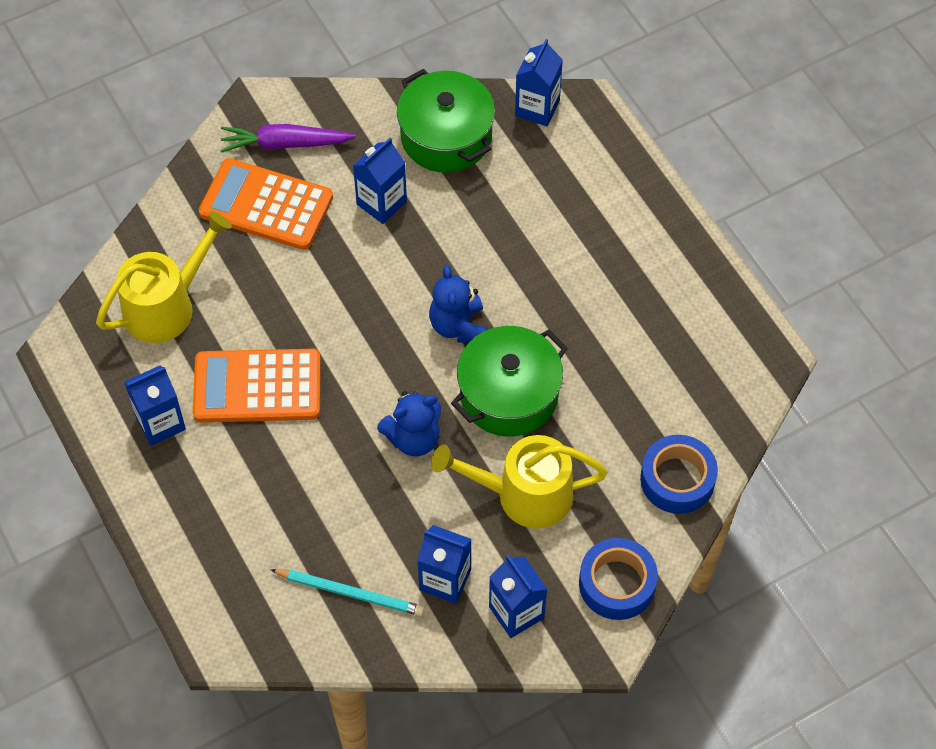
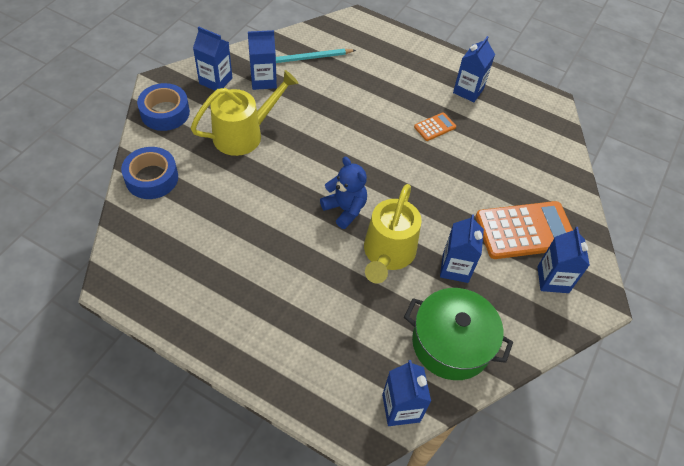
camera: 145 degrees right, 5 degrees down
(166, 306) = (523, 146): yellow watering can -> yellow watering can (388, 253)
(257, 387) = (435, 127): orange calculator -> orange calculator, size x0.46
(285, 144) = (553, 279): purple carrot -> blue carton
(413, 438) = (327, 137): blue teddy bear -> none
(509, 394) = (286, 183): green pot -> none

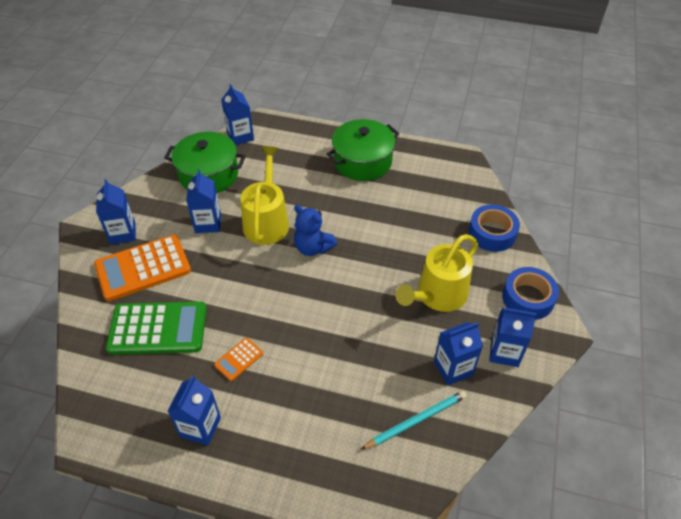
camera: 170 degrees right, 5 degrees down
(245, 312) = (362, 161): none -> green pot
(505, 167) = (158, 328): none -> green calculator

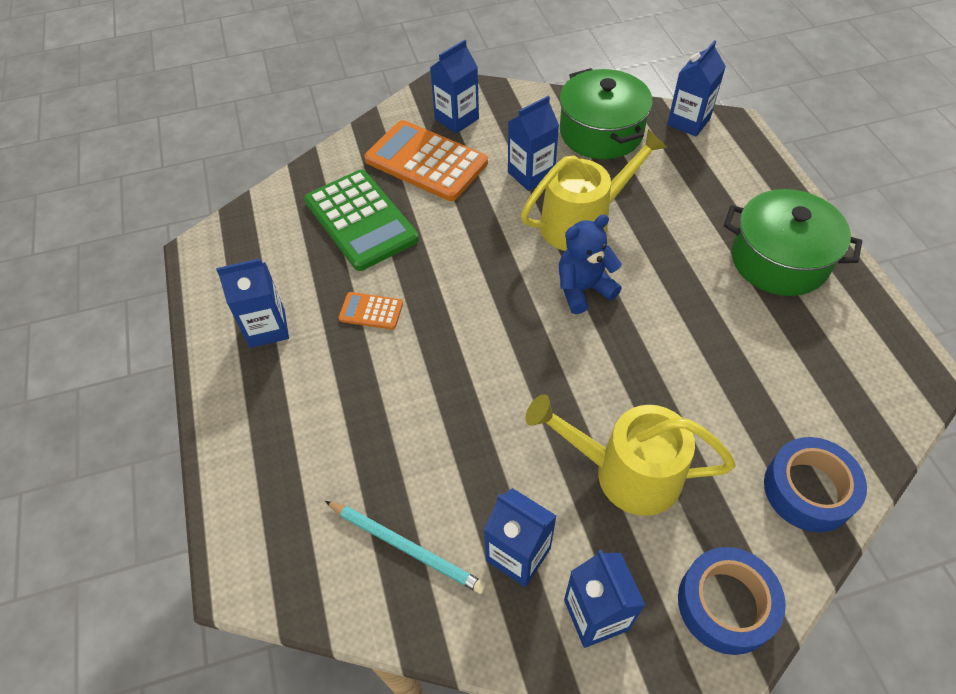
camera: 60 degrees right, 5 degrees up
(313, 247) = (583, 289): blue teddy bear -> blue teddy bear turned 60 degrees clockwise

